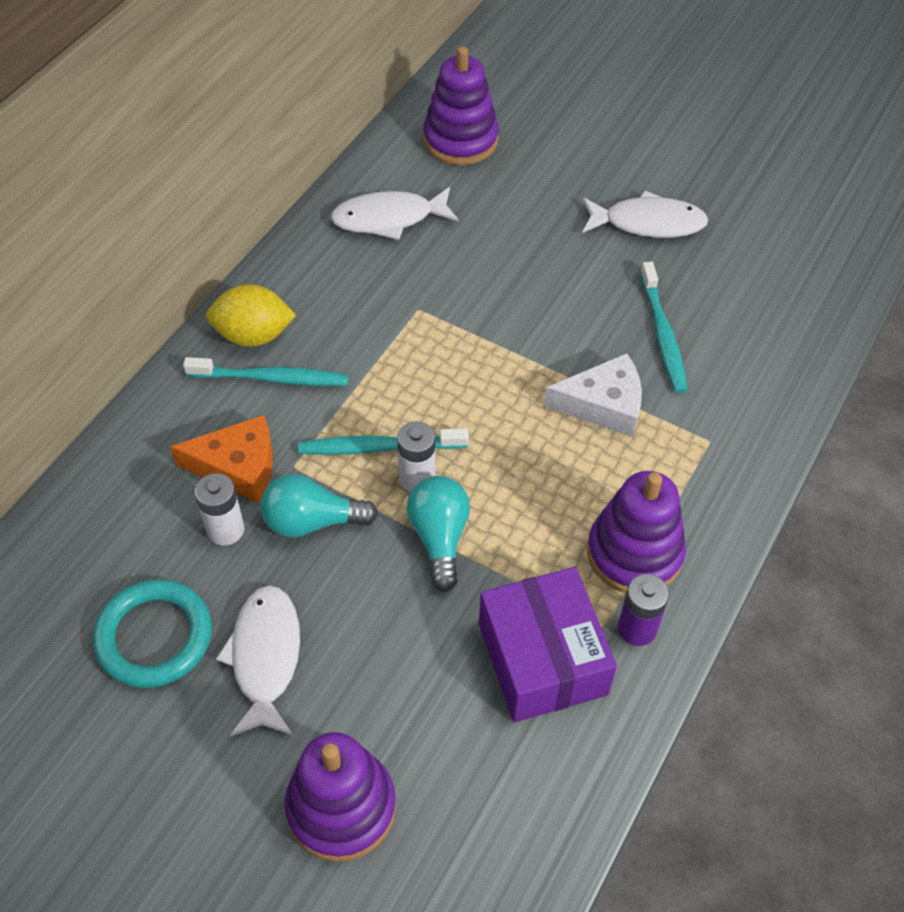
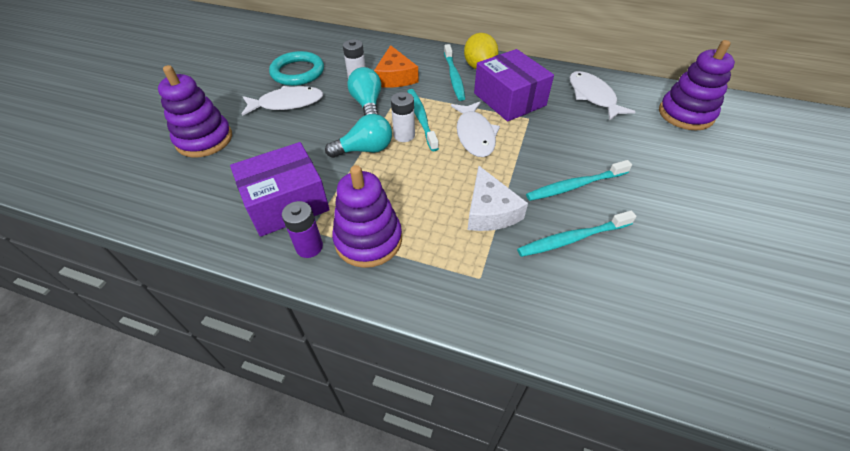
camera: 80 degrees right, 5 degrees down
(363, 319) = (509, 99): none -> purple box
(574, 302) = (575, 186): none -> turquoise toothbrush
(648, 223) = (684, 219): white fish -> white fish (474, 135)

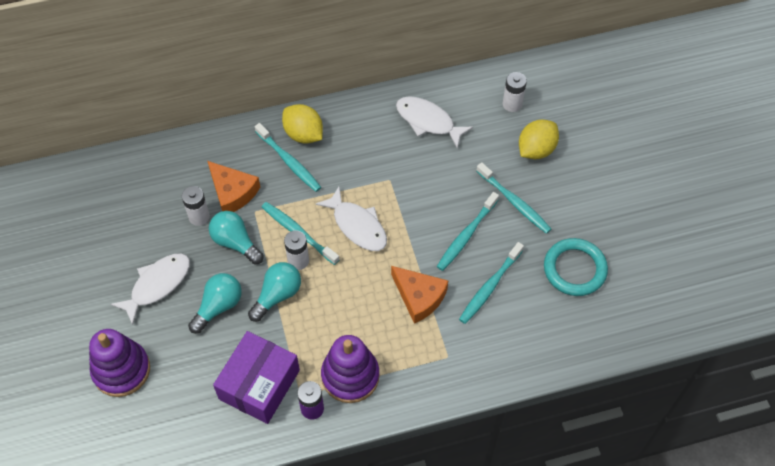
camera: 35 degrees left, 10 degrees up
(297, 72) = (127, 239): turquoise ring -> turquoise ring (574, 269)
(314, 135) = (218, 306): none -> turquoise light bulb
(490, 211) = (419, 297): white cheese -> orange cheese
(509, 99) = (359, 164): purple box -> none
(645, 182) = (514, 202): none -> turquoise toothbrush
(685, 114) = (512, 104): purple stacking toy -> white battery
(694, 153) = (536, 149): none -> yellow lemon

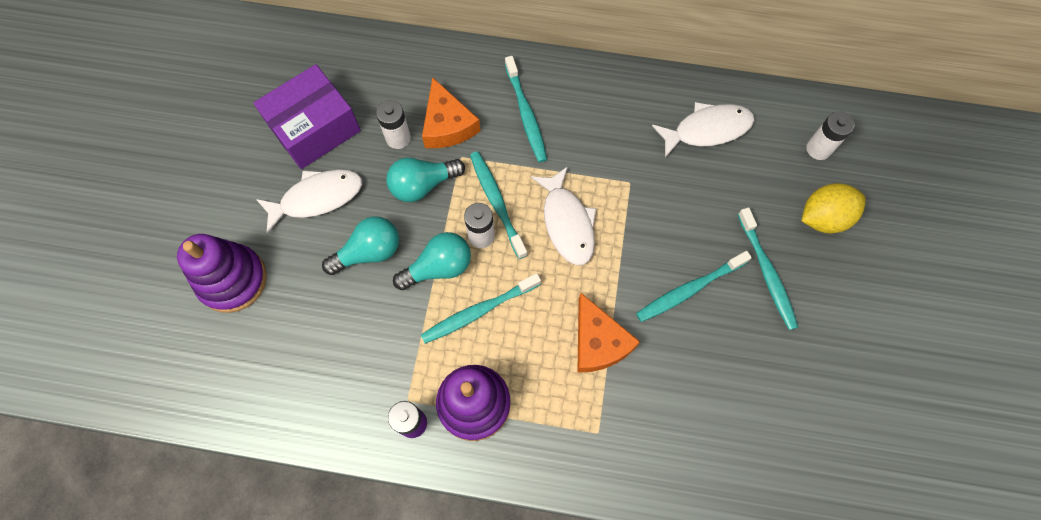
camera: 25 degrees right, 10 degrees up
(235, 242) = (423, 185): turquoise light bulb -> turquoise light bulb turned 90 degrees counterclockwise
(259, 384) = (368, 365): purple box -> purple box (314, 128)
(303, 134) = (557, 89): yellow lemon -> none
(428, 121) = (707, 130): white fish -> white fish turned 105 degrees clockwise
(489, 287) = (688, 367): turquoise toothbrush -> turquoise toothbrush (478, 311)
(574, 269) = (804, 391): turquoise ring -> none

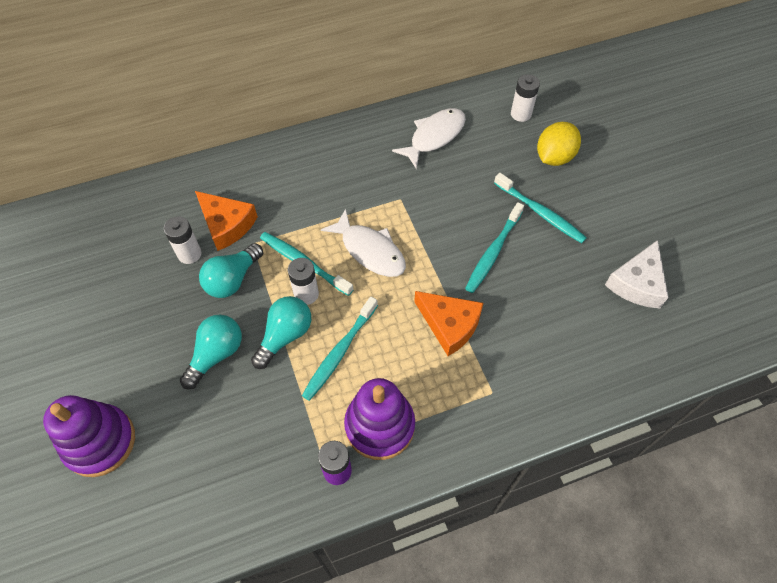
camera: 30 degrees left, 10 degrees down
(314, 128) = (108, 281): purple box -> none
(317, 198) = (143, 335): white fish -> none
(526, 114) = (288, 188): turquoise toothbrush -> none
(821, 405) = (637, 283): none -> white cheese

